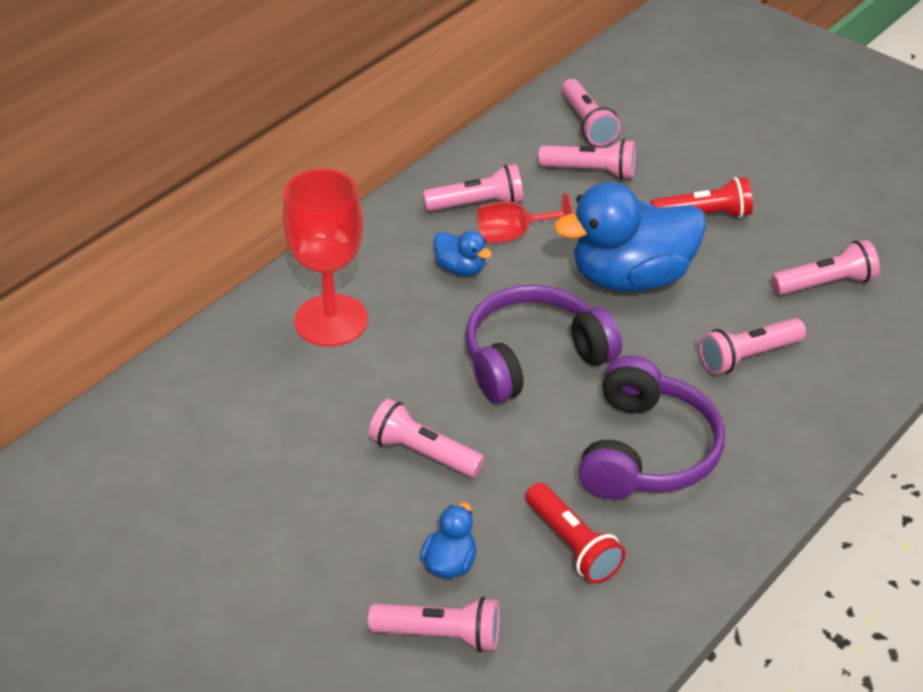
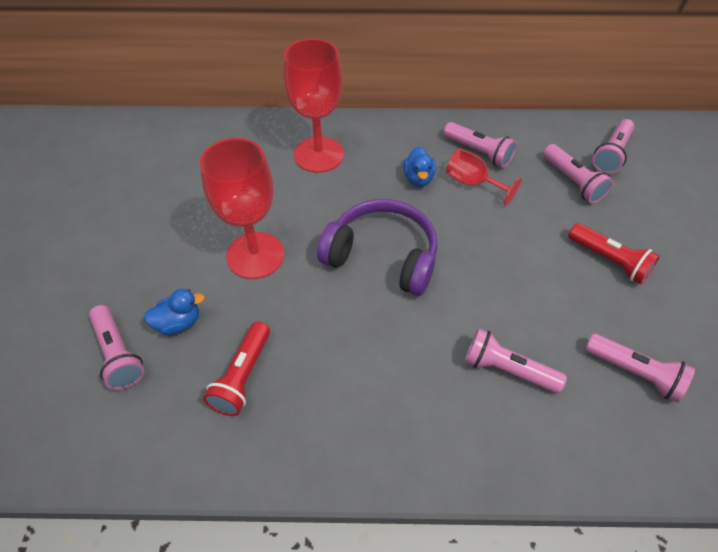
camera: 50 degrees right, 10 degrees up
(423, 453) = (255, 255): pink flashlight -> red goblet
(631, 277) = (505, 259): blue duck -> none
(647, 451) = (360, 366): purple headphones -> none

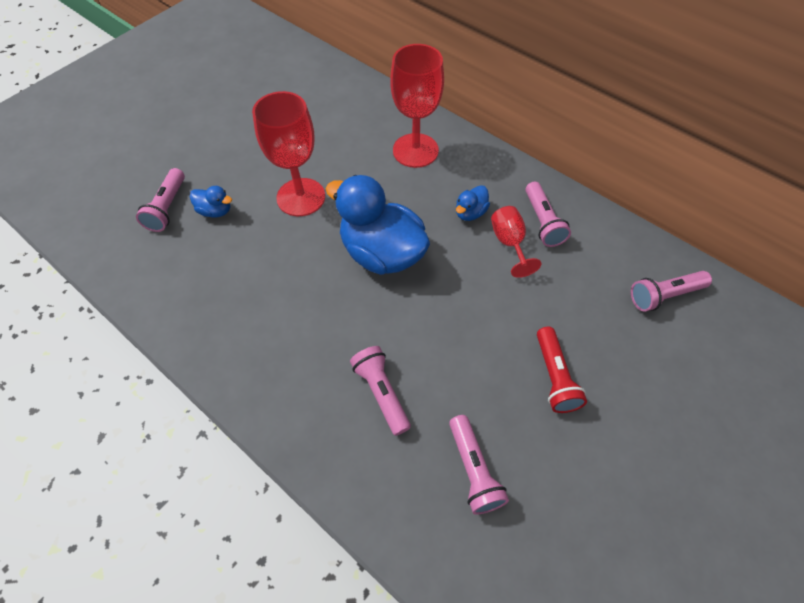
camera: 40 degrees right, 5 degrees up
(242, 376) = (217, 270): red flashlight -> none
(382, 256) = (382, 253): purple headphones -> blue duck
(572, 182) = (598, 295): pink flashlight -> none

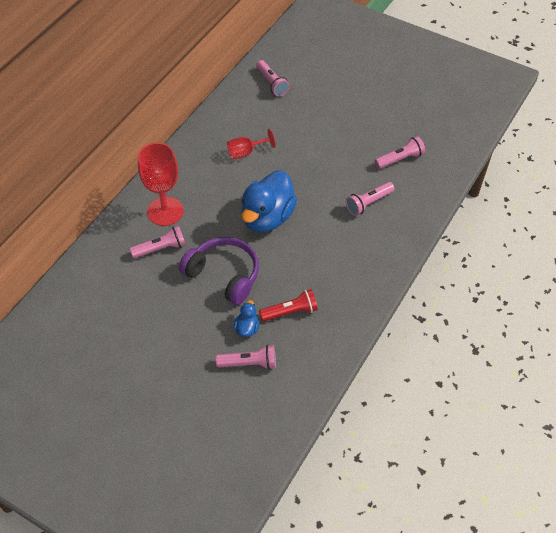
camera: 100 degrees left, 5 degrees down
(301, 197) = (224, 275): red goblet -> purple headphones
(470, 213) = (223, 174): blue duck -> none
(542, 222) = (225, 137): pink flashlight -> pink flashlight (160, 249)
(554, 377) = (337, 129): red flashlight -> red flashlight (290, 312)

